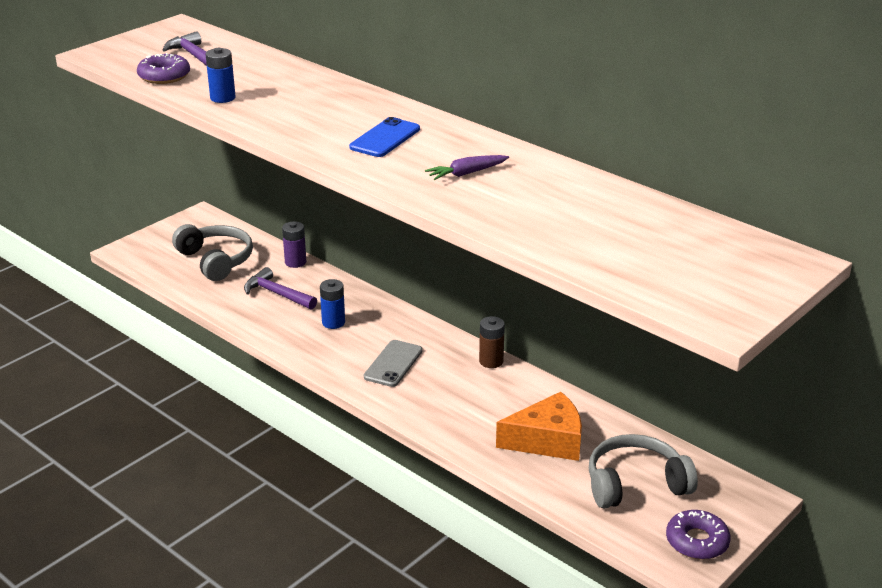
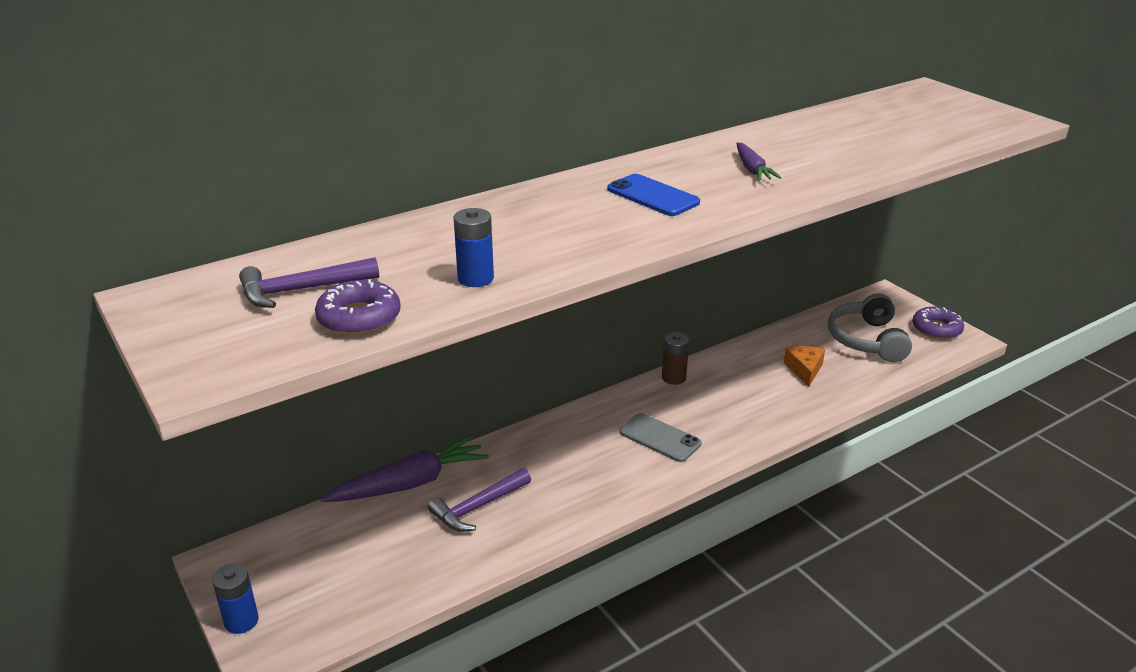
camera: 75 degrees left, 0 degrees up
(216, 260) = (360, 556): grey headphones -> none
(295, 262) = (410, 483): purple battery -> purple carrot
(333, 322) = (563, 469): blue battery -> blue battery (241, 621)
(547, 440) = (804, 370): orange cheese -> orange cheese, size x0.60

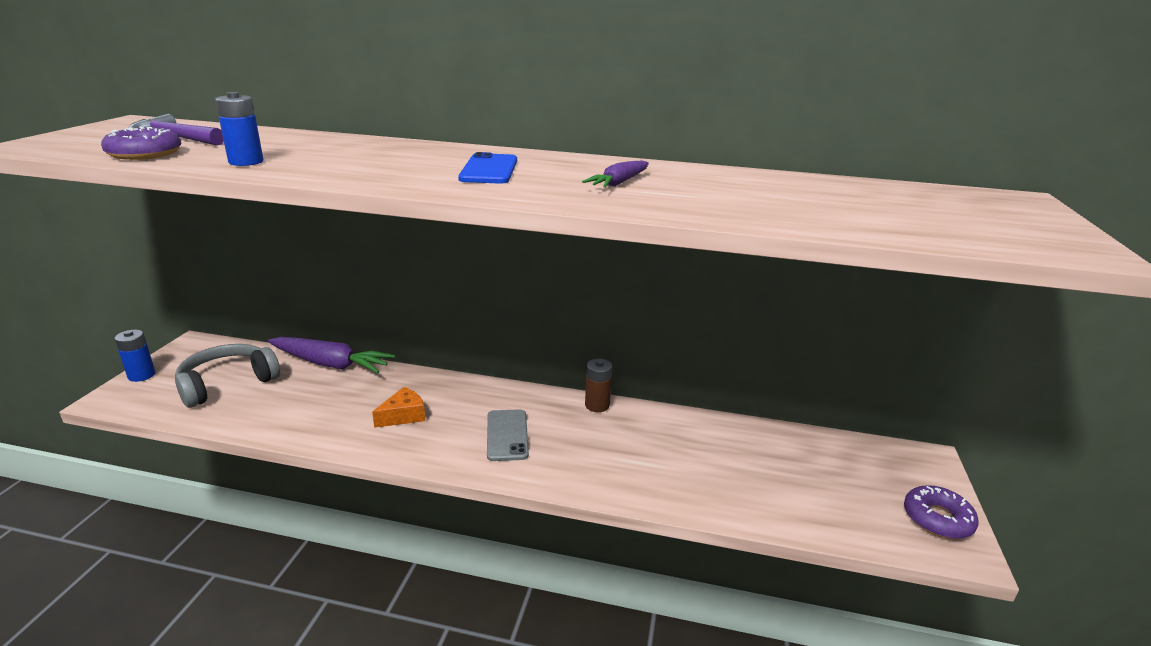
camera: 45 degrees right, 5 degrees down
(478, 507) = (330, 399): purple hammer -> none
(804, 370) = (717, 465): orange cheese -> orange cheese (403, 415)
(867, 340) = (830, 481): grey headphones -> grey headphones (227, 384)

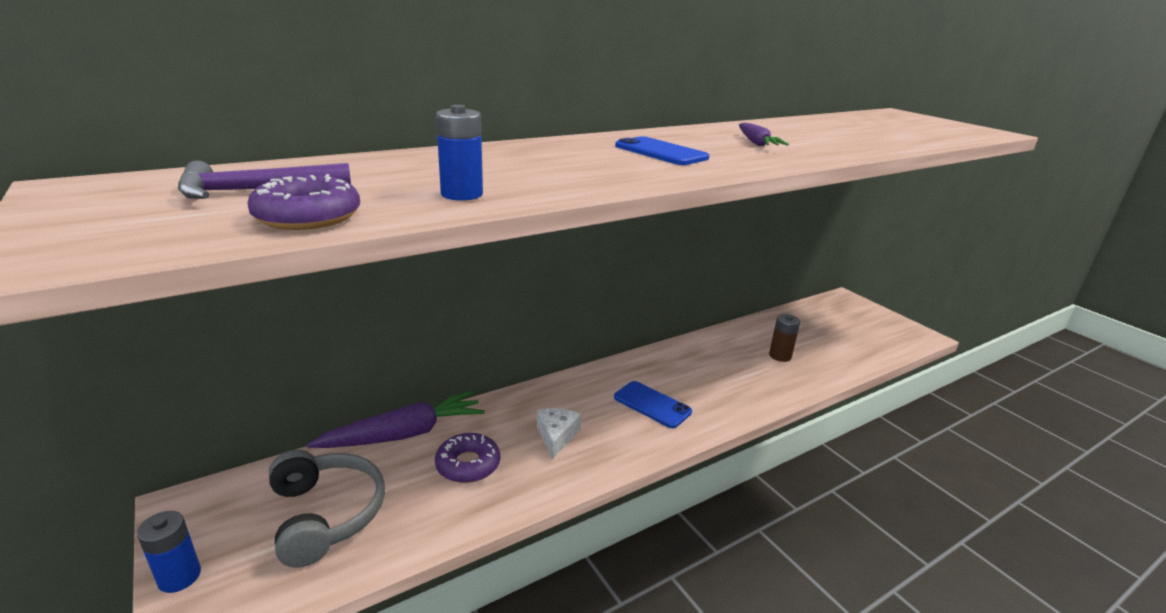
camera: 45 degrees left, 0 degrees up
(227, 384) = (325, 514): grey headphones -> grey headphones turned 150 degrees clockwise
(403, 415) = (556, 436): orange cheese -> white cheese
(507, 435) = (652, 404): grey phone -> blue phone
(597, 405) = (665, 353): brown battery -> brown battery (780, 356)
(937, 519) = (894, 326): purple donut -> purple donut (468, 465)

